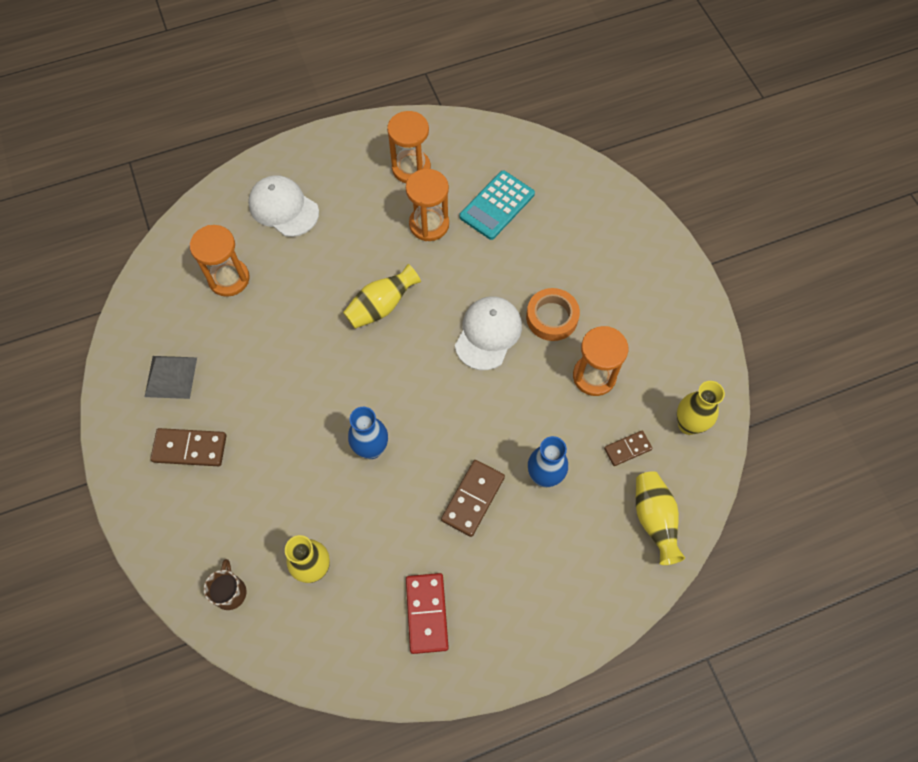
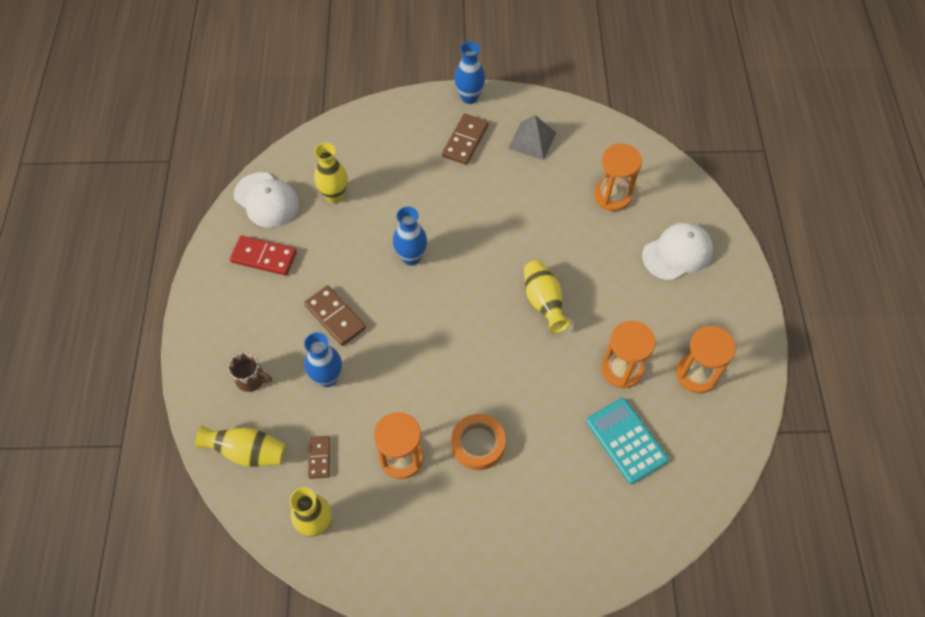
camera: 110 degrees right, 5 degrees down
(118, 467) = (469, 97): none -> blue vase
(230, 591) = (344, 143): brown mug -> brown mug (251, 379)
(488, 334) = (482, 381): white cap -> white cap (266, 200)

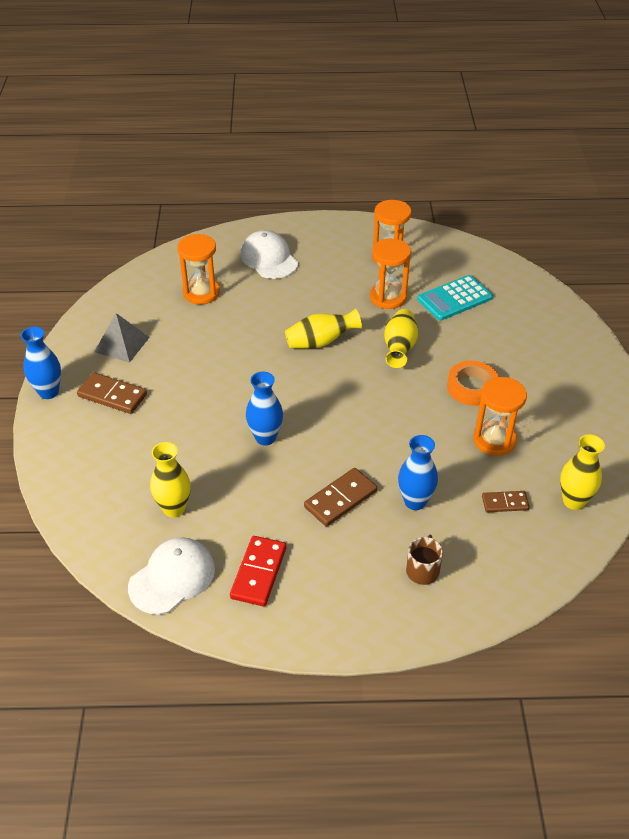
camera: 90 degrees left, 15 degrees down
(247, 452) = (509, 565): yellow vase -> yellow vase (399, 348)

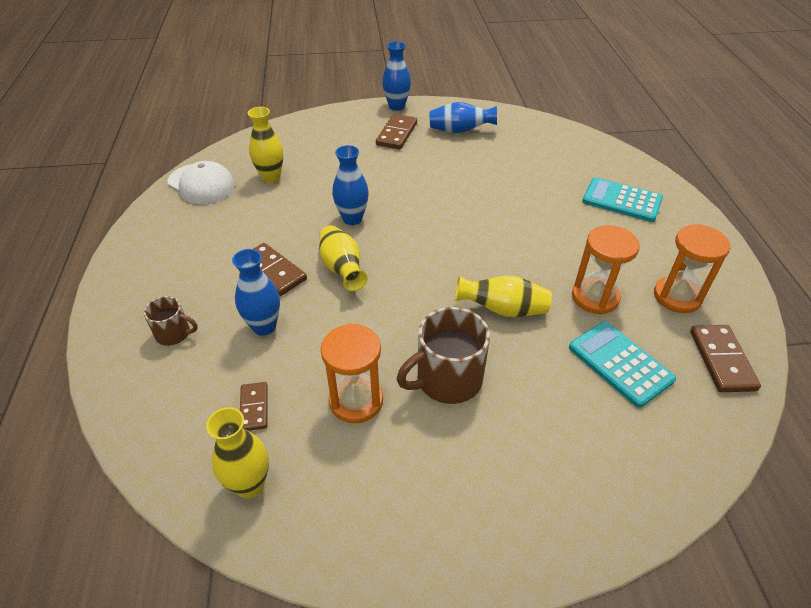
camera: 85 degrees right, 0 degrees up
(122, 344) = (460, 131): grey pyramid -> blue vase
(201, 293) = (545, 164): orange hourglass -> none
(258, 573) = (196, 227): red domino -> none
(269, 258) = (622, 200): white cap -> turquoise calculator
(320, 342) = (496, 246): yellow vase -> yellow vase (342, 269)
(451, 253) = (721, 360): none -> brown domino
(472, 387) = (447, 379): orange tape -> brown mug

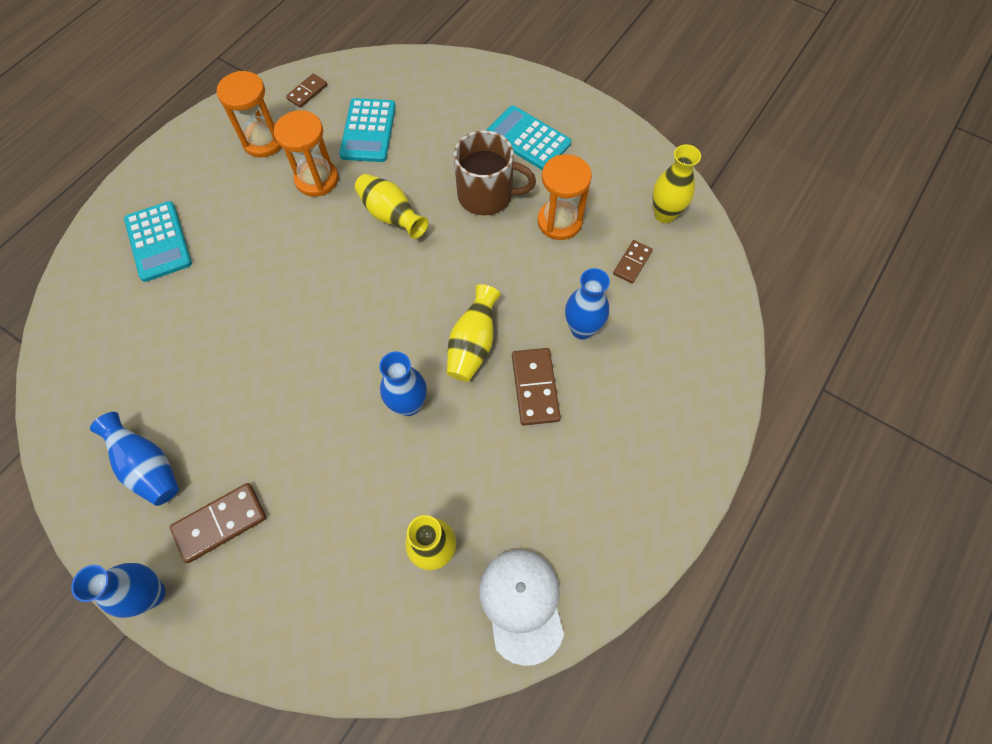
camera: 140 degrees left, 20 degrees up
(174, 334) = (660, 374): brown mug -> none
(471, 469) = (528, 139): none -> turquoise calculator
(721, 360) = (307, 92): brown domino -> brown domino, size x0.63

